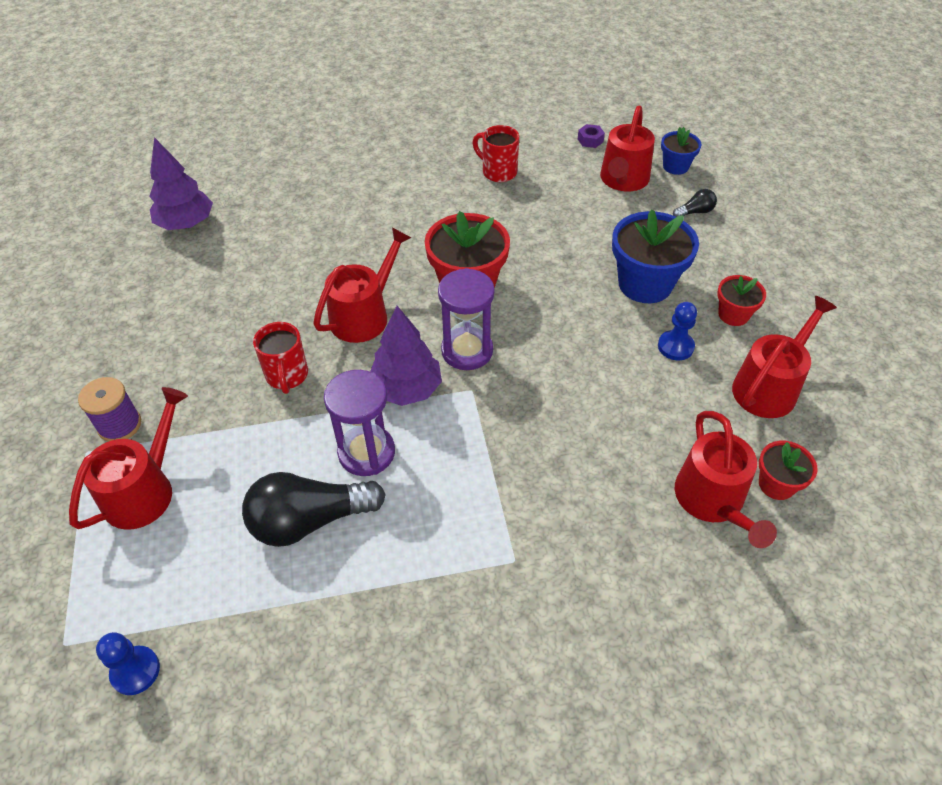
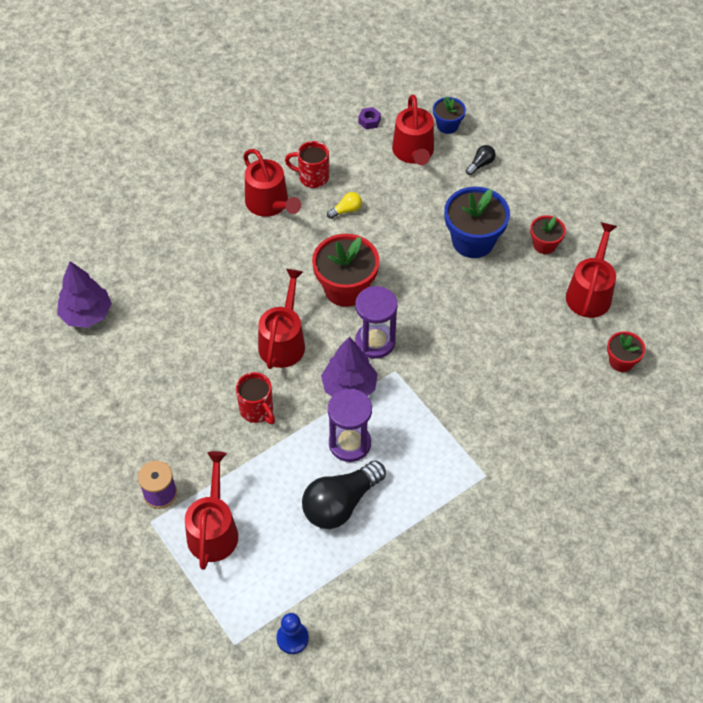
camera: 25 degrees left, 5 degrees up
(515, 211) = (346, 210): none -> yellow light bulb
(675, 346) = (516, 285): blue pawn -> none
(712, 501) = (587, 388): red watering can -> red watering can (269, 204)

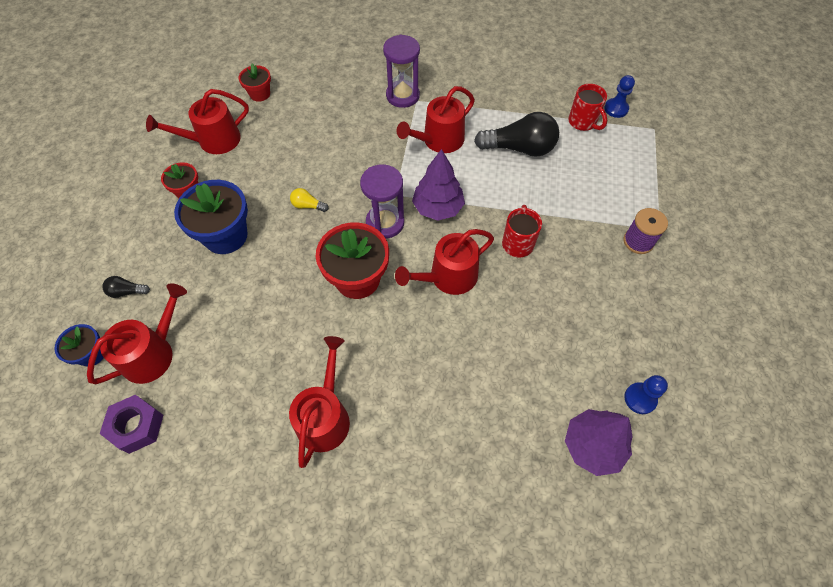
camera: 135 degrees left, 5 degrees up
(74, 367) = (640, 398): none -> blue pawn
(213, 530) = (617, 192): red watering can -> red watering can (439, 140)
(312, 177) = (258, 410): red mug -> red mug (583, 122)
(346, 210) = (274, 347): yellow light bulb -> yellow light bulb (308, 206)
(349, 443) = (476, 175): purple hourglass -> purple hourglass (402, 96)
(369, 121) = (137, 426): purple nut -> purple nut, size x1.79

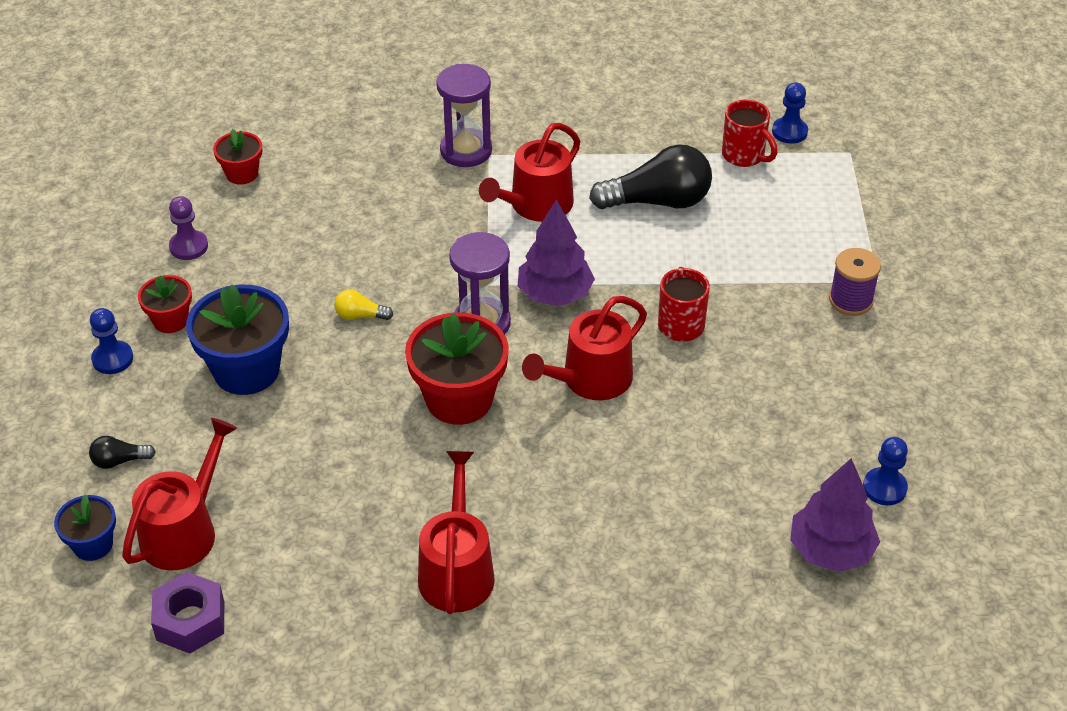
camera: 10 degrees left, 15 degrees down
(144, 215) = (112, 359): none -> blue pawn
(214, 140) = (189, 246): red watering can -> purple pawn

